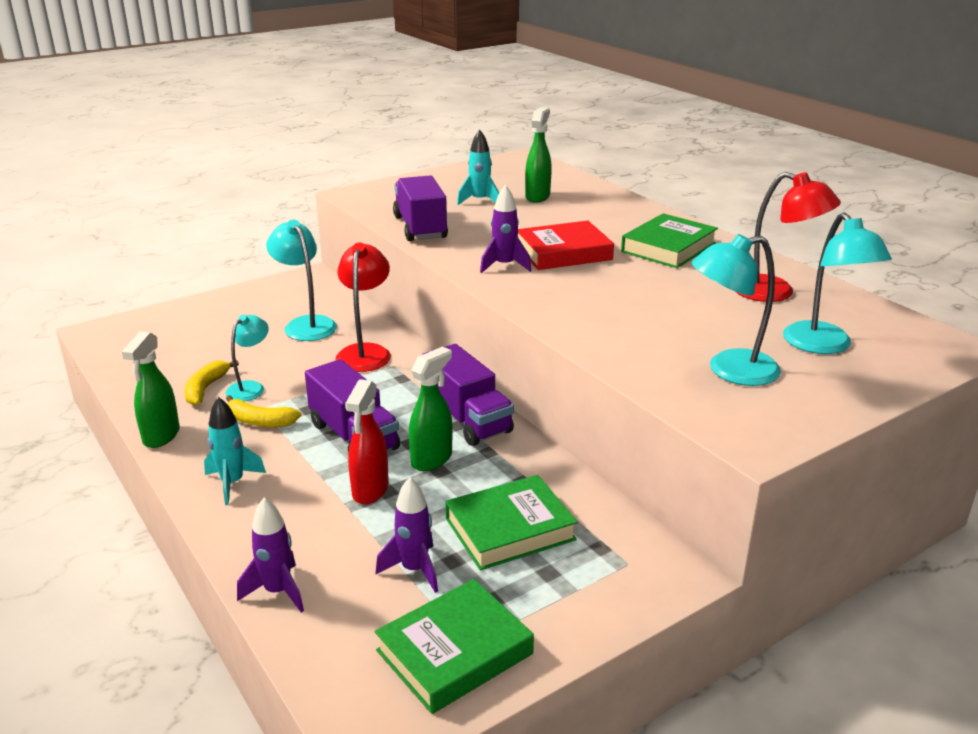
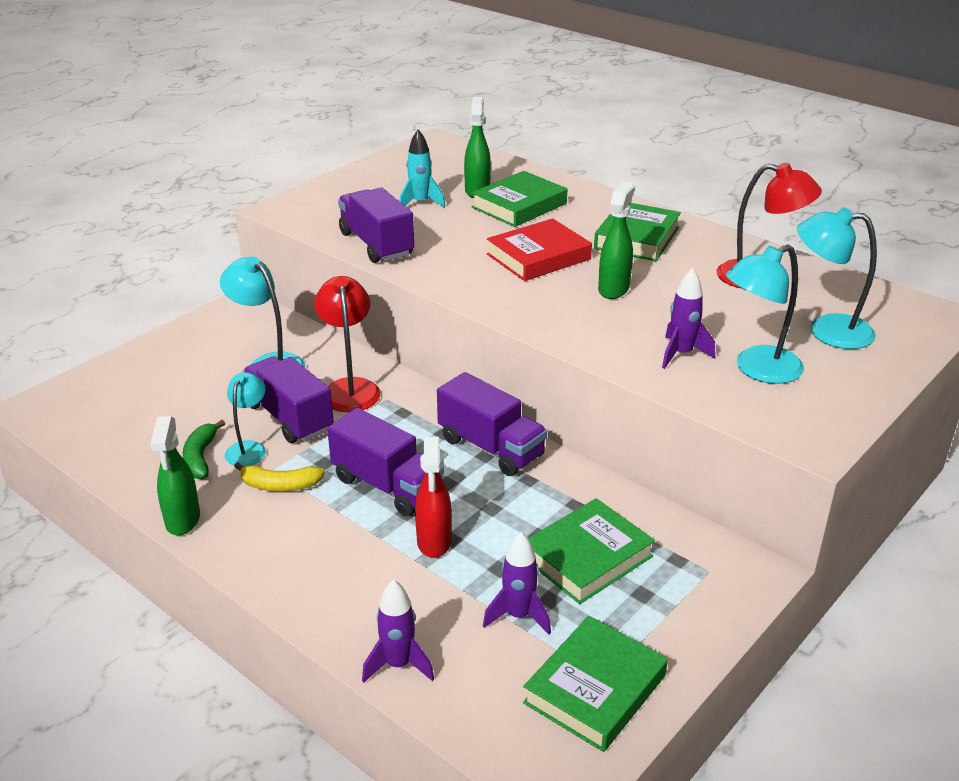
camera: 15 degrees left, 5 degrees up
(205, 389) = (200, 457): yellow banana -> green banana
(232, 483) = (290, 559): turquoise rocket -> none
(299, 368) = (289, 417): none -> purple truck
(432, 459) = (478, 497): green spray bottle -> green spray bottle (614, 289)
(504, 266) = (488, 280): purple rocket -> purple rocket (681, 354)
(570, 211) = (519, 205): none -> green book
(824, 346) = (827, 330): turquoise lamp -> turquoise lamp turned 135 degrees clockwise

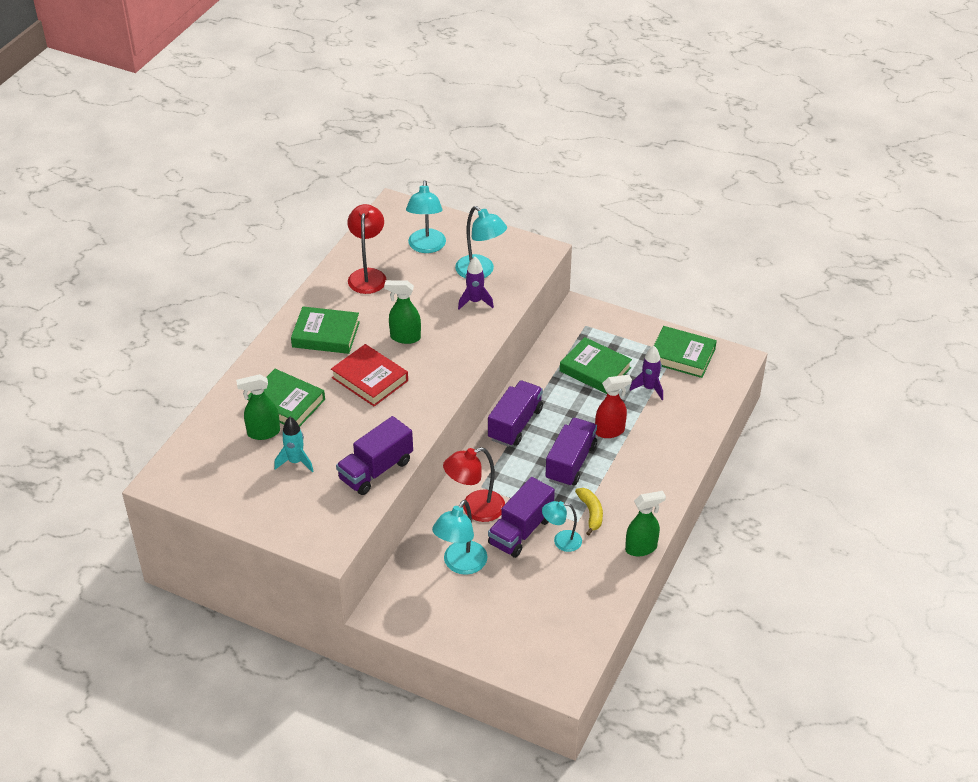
camera: 105 degrees left, 10 degrees up
(200, 457) = (580, 563): green banana -> none
(398, 665) = (701, 424): purple rocket -> none

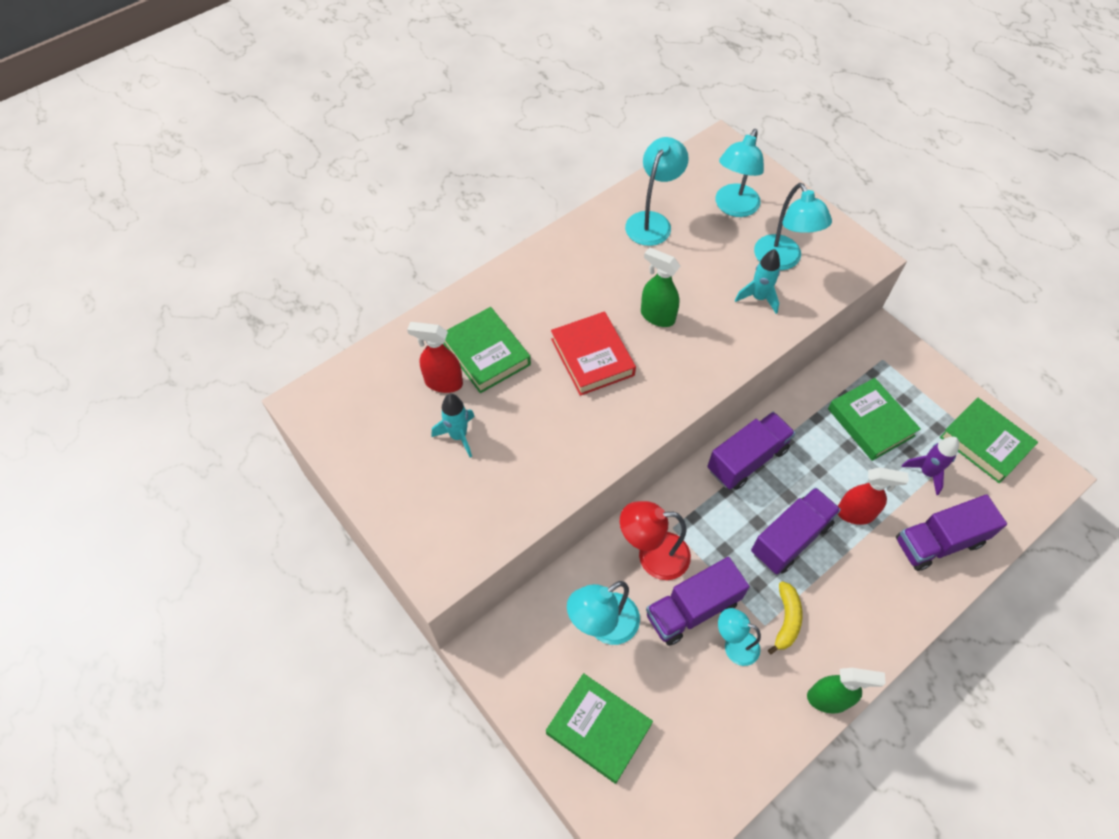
camera: 25 degrees right, 15 degrees up
(263, 433) = (443, 382): green spray bottle -> red spray bottle
(326, 334) = (571, 280): green book -> green book (598, 729)
(368, 275) = (652, 221): red lamp -> turquoise lamp
(376, 470) = (541, 484): purple truck -> purple truck (939, 542)
(475, 301) = (758, 298): purple rocket -> turquoise rocket

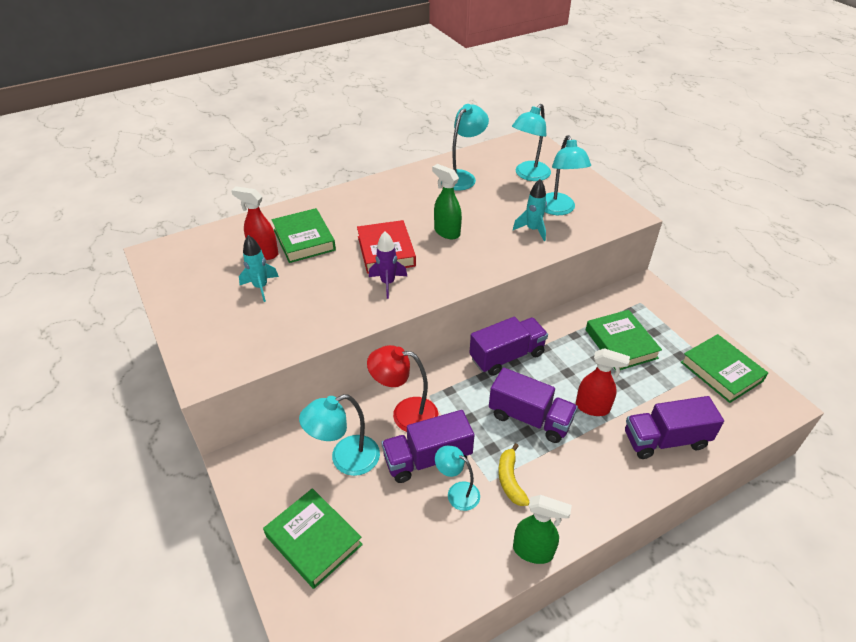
camera: 10 degrees right, 15 degrees down
(786, 620) = (510, 480): yellow banana -> yellow banana turned 150 degrees clockwise
(790, 538) = (529, 418): purple truck -> purple truck turned 60 degrees clockwise
(926, 473) = (664, 386): purple rocket -> purple rocket (387, 283)

